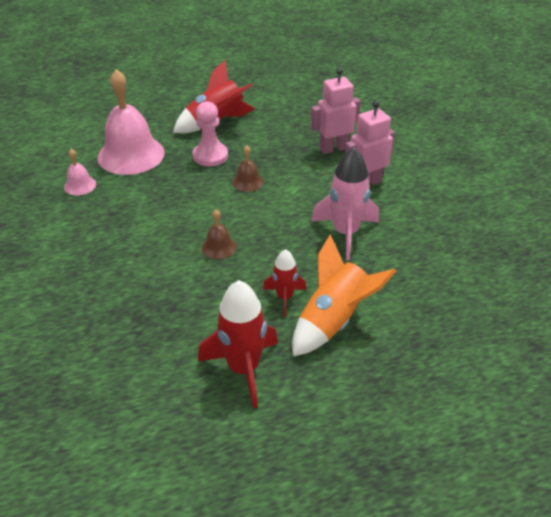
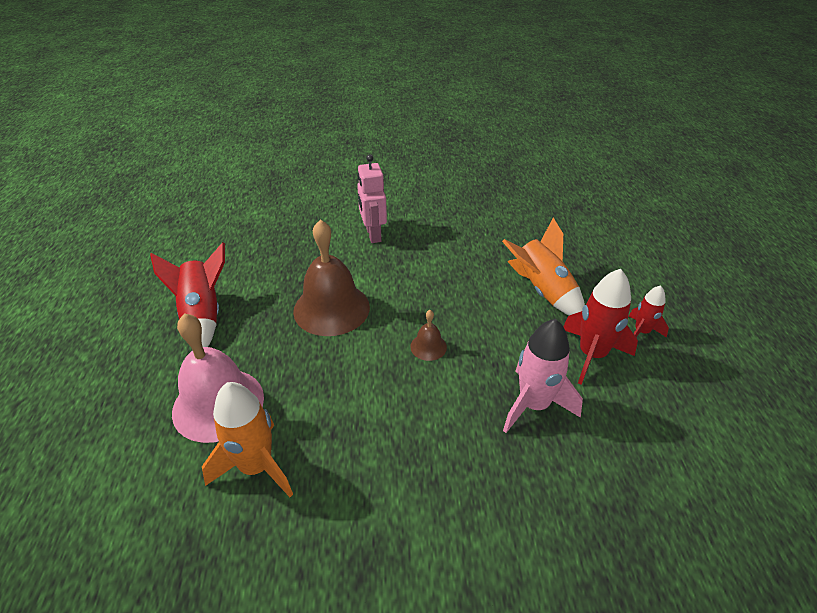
camera: 75 degrees left, 0 degrees up
(80, 185) = (256, 467): pink bell -> orange rocket
(210, 156) = (267, 330): pink pawn -> none
(248, 182) = (331, 308): brown bell -> brown bell, size x2.23
(284, 297) = (510, 314): red rocket -> red rocket (641, 332)
(333, 148) = (309, 241): pink robot -> none
(345, 233) = (437, 261): pink rocket -> pink rocket (533, 405)

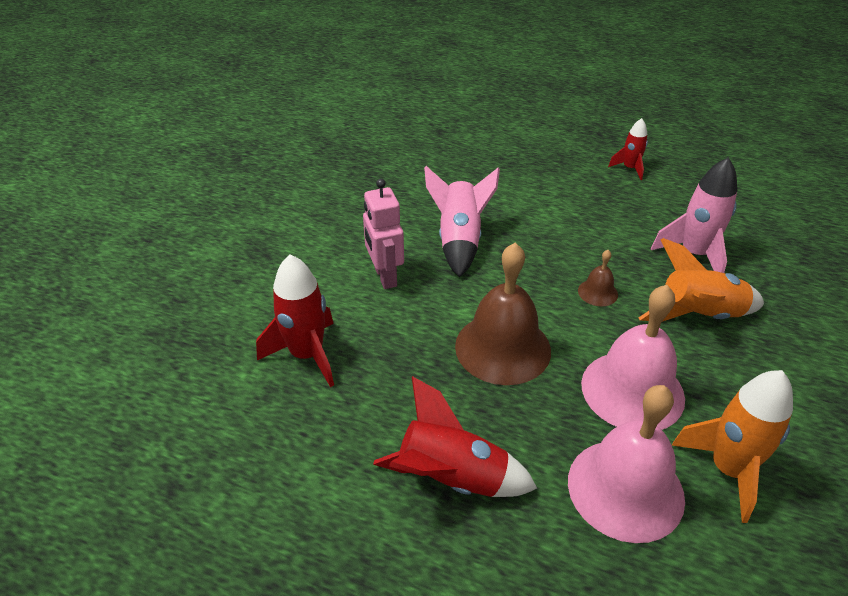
camera: 65 degrees left, 0 degrees up
(320, 390) = (632, 390): none -> pink bell
(373, 234) = (385, 277): pink robot -> pink robot turned 60 degrees clockwise
(439, 256) = (459, 240): none -> pink rocket
(542, 291) = (552, 197): orange rocket -> orange rocket (699, 315)
(592, 355) = (646, 202): red rocket -> red rocket (307, 355)

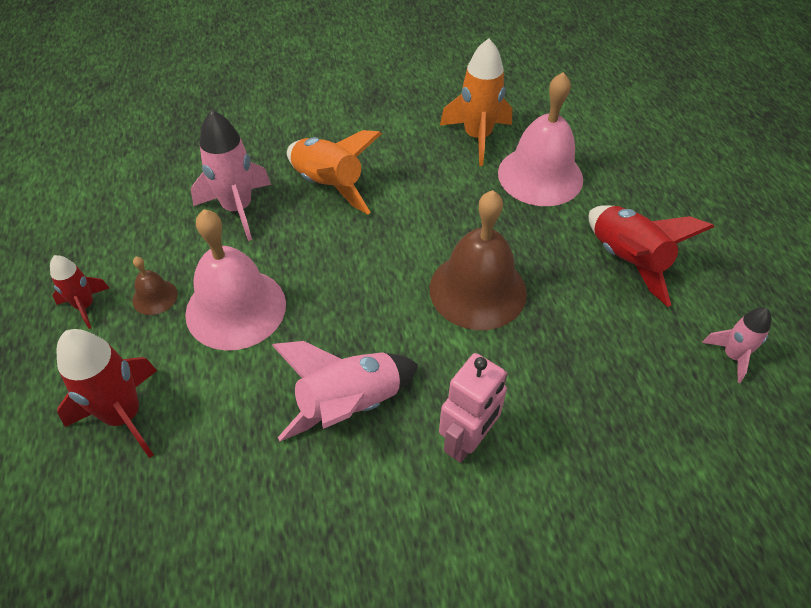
camera: 125 degrees left, 10 degrees up
(290, 475) = (732, 356): none -> pink rocket
(307, 355) = (627, 435): red rocket -> red rocket (124, 415)
(597, 292) = (348, 255): brown bell -> brown bell (155, 297)
(632, 390) = (450, 197): pink bell -> pink bell (236, 308)

